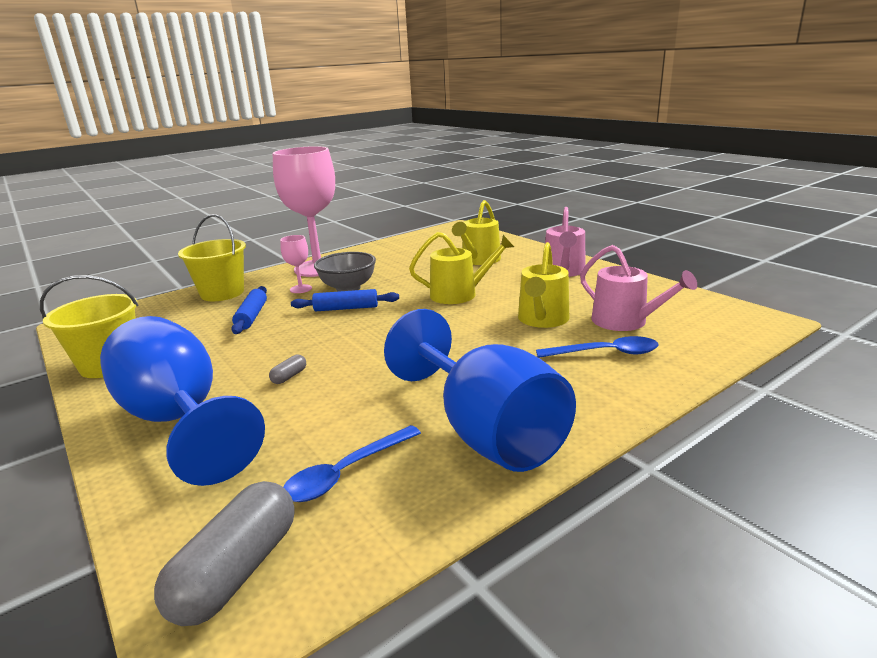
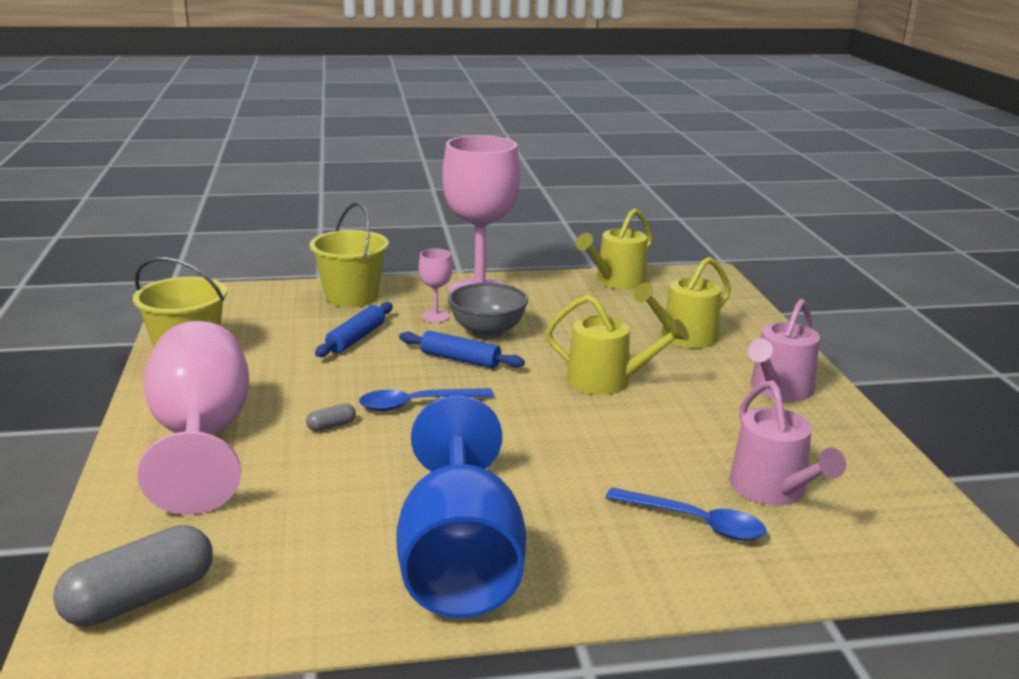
camera: 25 degrees right, 0 degrees up
(180, 421) = (201, 439): blue goblet -> pink goblet
(346, 472) = (294, 549): blue spoon -> blue spoon (416, 404)
(542, 320) = (669, 450): yellow watering can -> yellow watering can (616, 281)

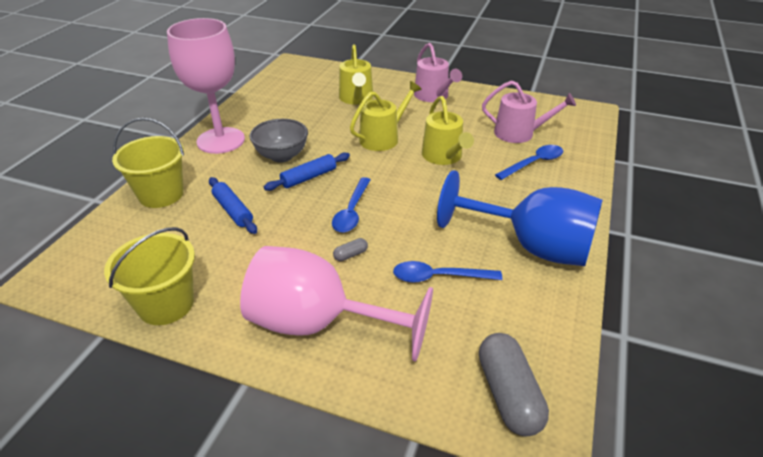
camera: 60 degrees left, 15 degrees up
(331, 426) = (350, 255): grey capsule -> grey capsule turned 60 degrees clockwise
(332, 497) = (438, 277): none -> blue spoon
(435, 316) = (237, 168): pink goblet -> none
(616, 281) = (265, 91): yellow watering can -> yellow watering can (444, 156)

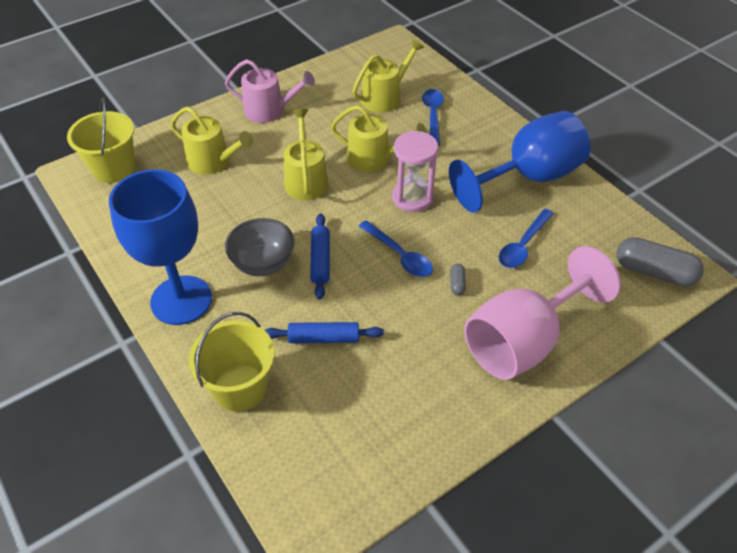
camera: 55 degrees left, 10 degrees up
(166, 304) = (425, 438): yellow bucket -> yellow bucket (113, 168)
(221, 140) = (181, 300): pink goblet -> blue goblet
(423, 192) = (412, 198): none -> pink hourglass
(519, 133) = (384, 97): pink watering can -> yellow watering can

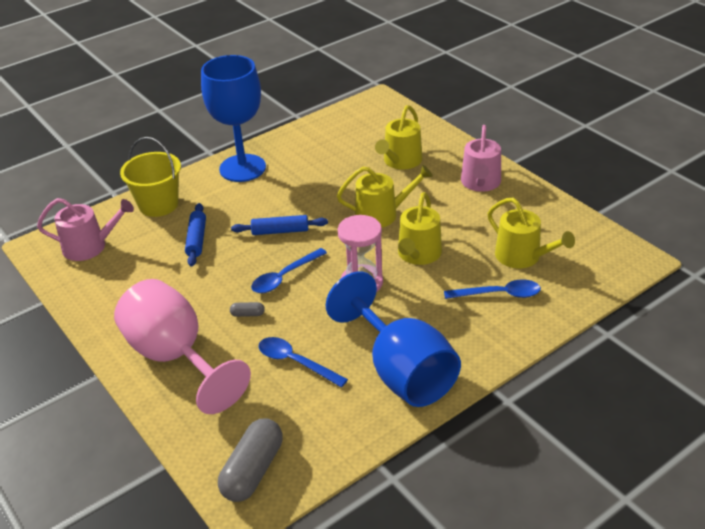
camera: 90 degrees right, 10 degrees down
(113, 168) = (386, 115): yellow bucket -> none
(263, 264) = (277, 201): grey bowl -> none
(320, 460) = (90, 246): none -> pink watering can

